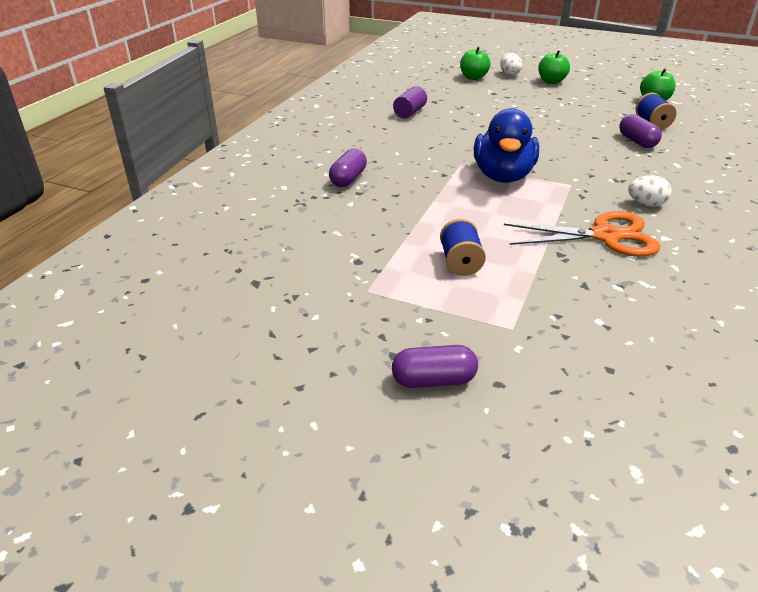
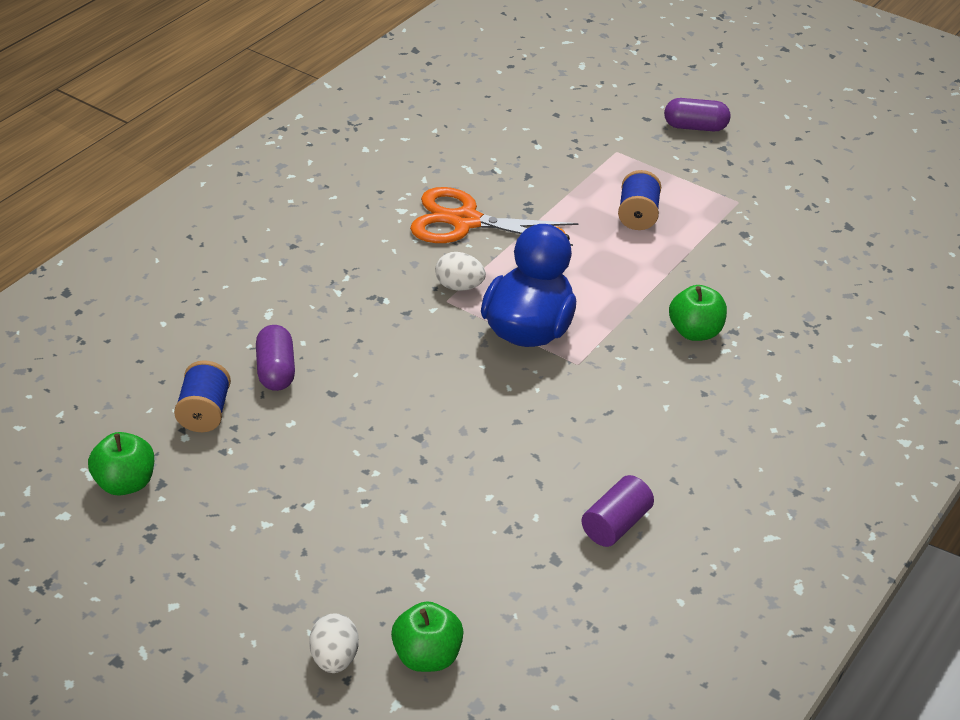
camera: 170 degrees left, 5 degrees up
(348, 179) = (746, 359): purple capsule -> none
(551, 81) = (263, 602): green apple -> green apple (695, 332)
(646, 204) = (379, 254): white egg -> white egg (459, 286)

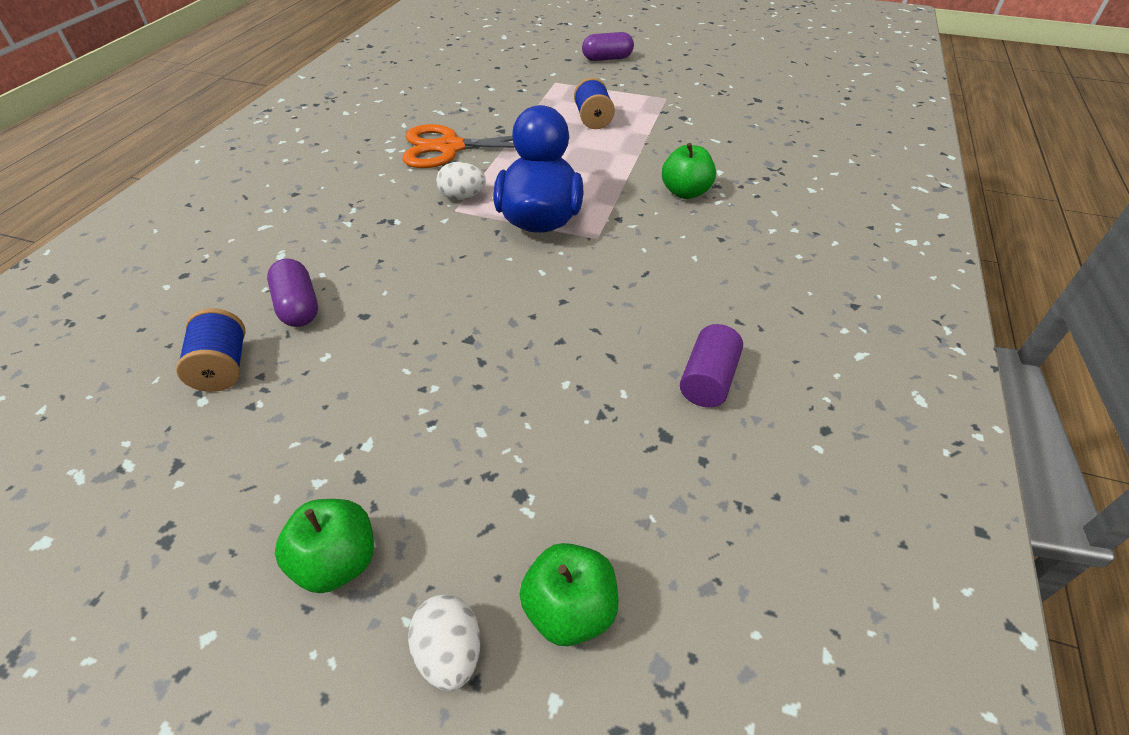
camera: 15 degrees left, 5 degrees up
(125, 483) = (128, 476): green apple -> green apple (337, 562)

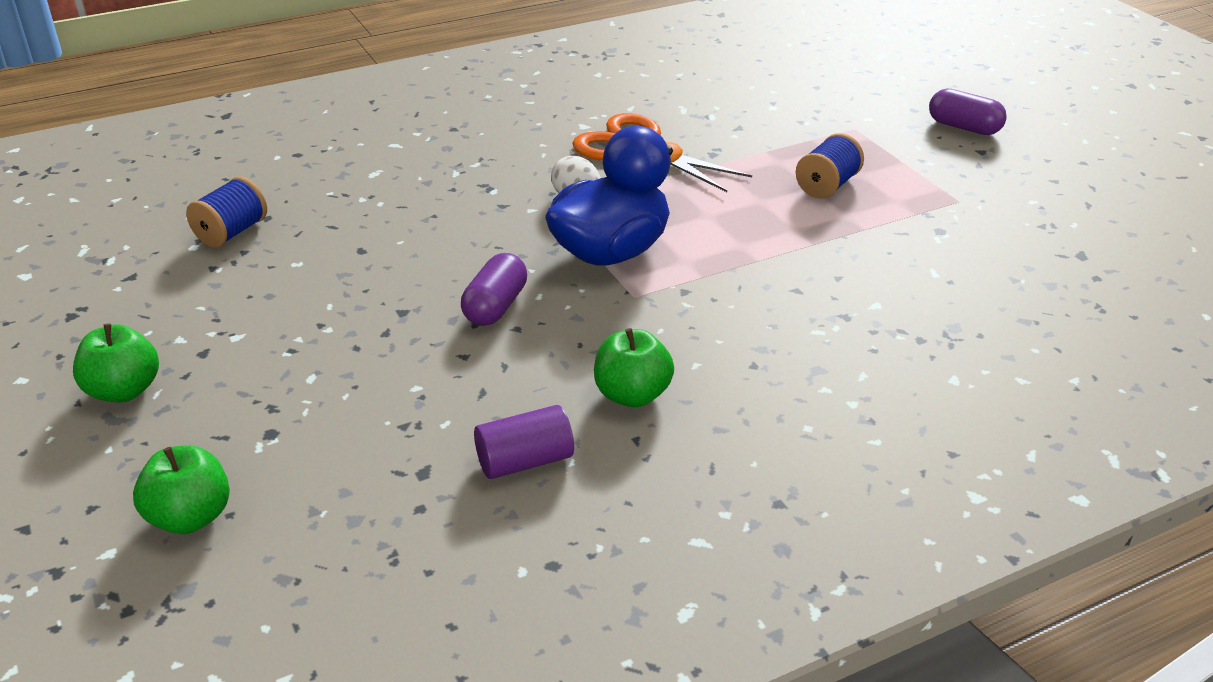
camera: 45 degrees right, 10 degrees down
(298, 307) = (331, 218): purple capsule -> purple capsule (495, 307)
(450, 653) = (102, 483): white egg -> none
(685, 192) = (797, 304): green apple -> green apple (632, 395)

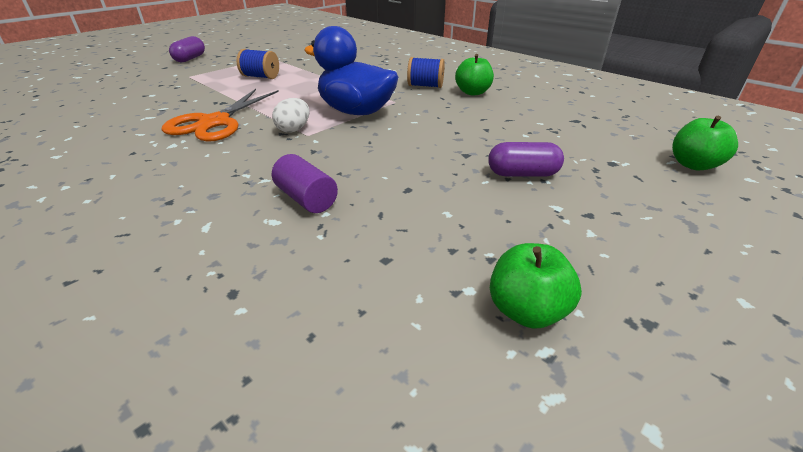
camera: 110 degrees left, 0 degrees up
(124, 391) = (667, 233): green apple -> green apple (526, 310)
(232, 232) = (427, 272): blue spool -> blue spool (425, 86)
(495, 307) = (435, 130): purple capsule -> purple capsule (522, 174)
(525, 461) = (539, 103): purple cylinder -> purple cylinder (306, 199)

